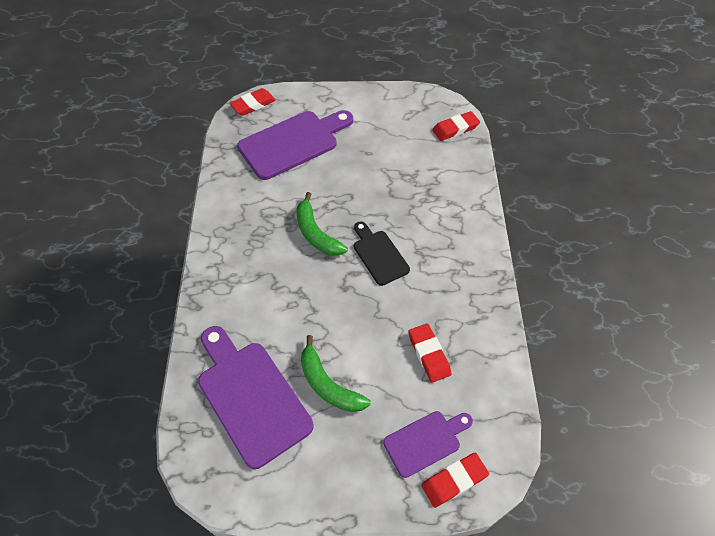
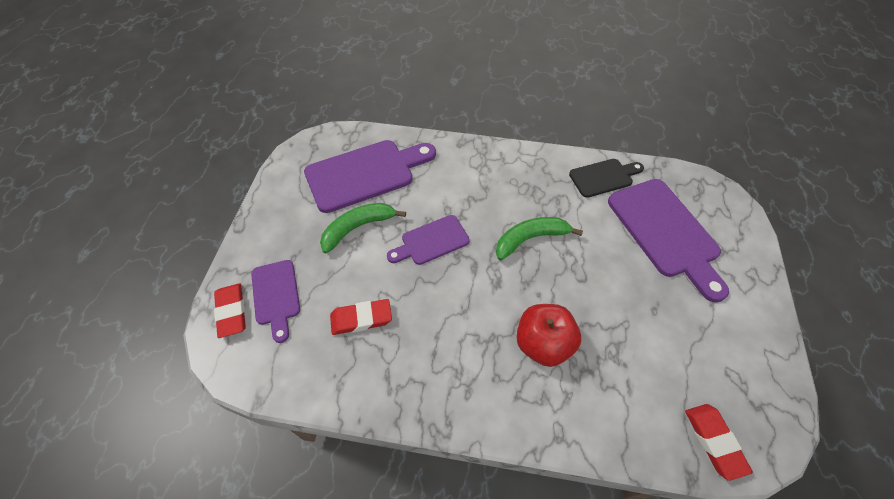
camera: 100 degrees right, 0 degrees up
(253, 104) = (726, 200): red eraser -> none
(333, 312) = (431, 241): none -> purple cutting board
(379, 255) = (494, 294): black cutting board -> black cutting board (604, 177)
(415, 218) = (543, 344): none -> red apple

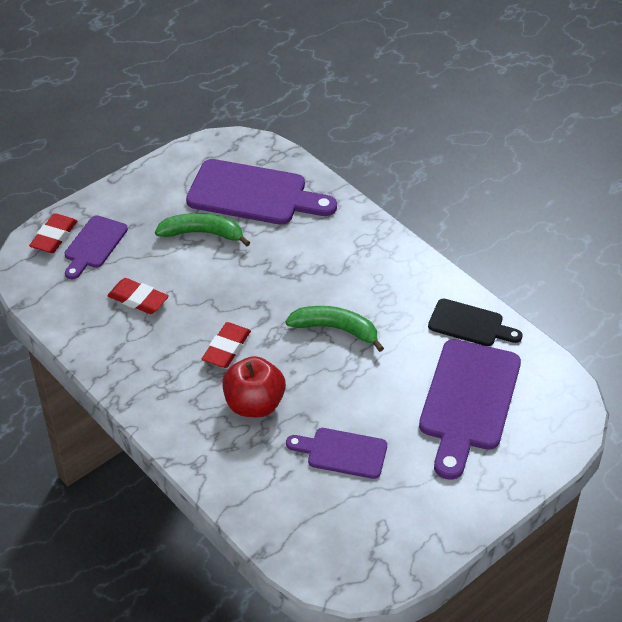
camera: 40 degrees right, 10 degrees down
(431, 241) = (250, 279): purple cutting board -> purple cutting board (342, 453)
(714, 441) = (307, 549): red eraser -> red eraser (226, 348)

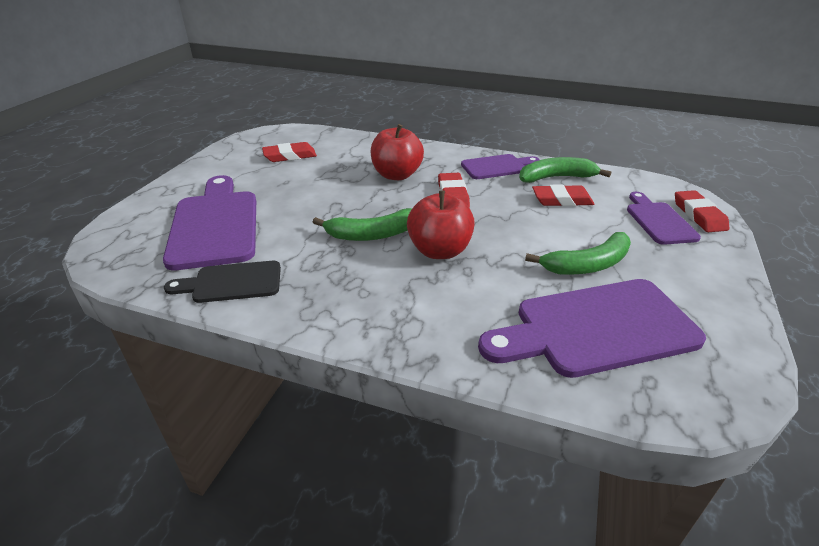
camera: 150 degrees right, 10 degrees down
(104, 329) = (556, 177): none -> green banana
(296, 290) = (439, 251): none -> red apple
(342, 453) = (310, 172): purple cutting board -> purple cutting board (497, 167)
(349, 500) = (290, 156): none -> red eraser

